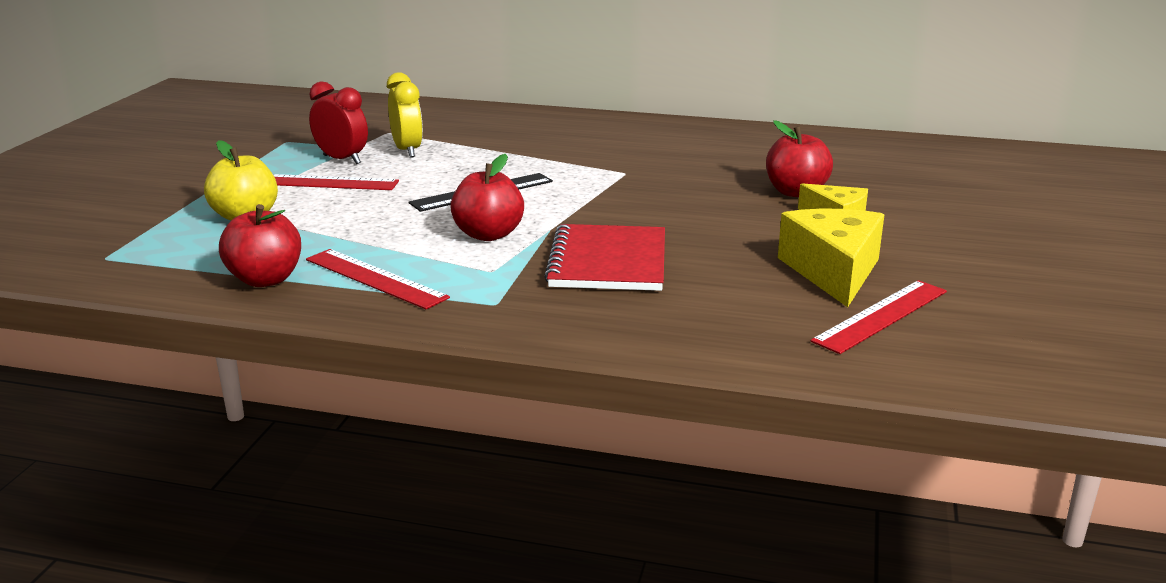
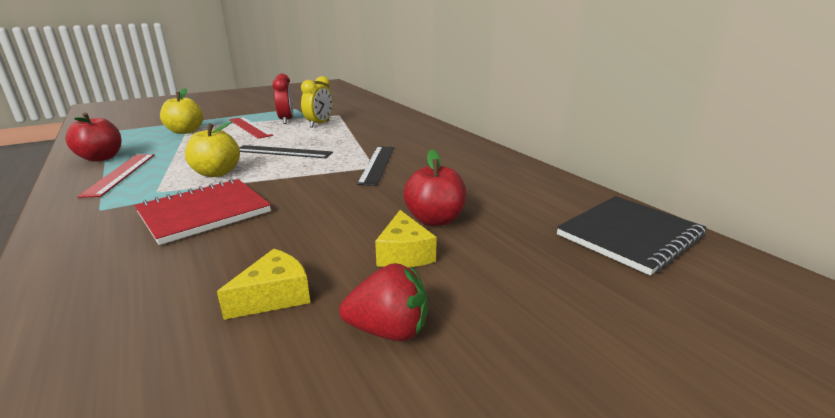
camera: 45 degrees right, 0 degrees up
(488, 235) = (216, 173): red apple -> yellow apple
(622, 169) = (377, 164): none -> black ruler
(833, 271) = (274, 296): yellow cheese -> yellow cheese, size x0.61
(881, 316) = (177, 364): red ruler -> none
(924, 155) = (629, 235): none -> black notebook
(931, 253) = (389, 330): none -> red strawberry

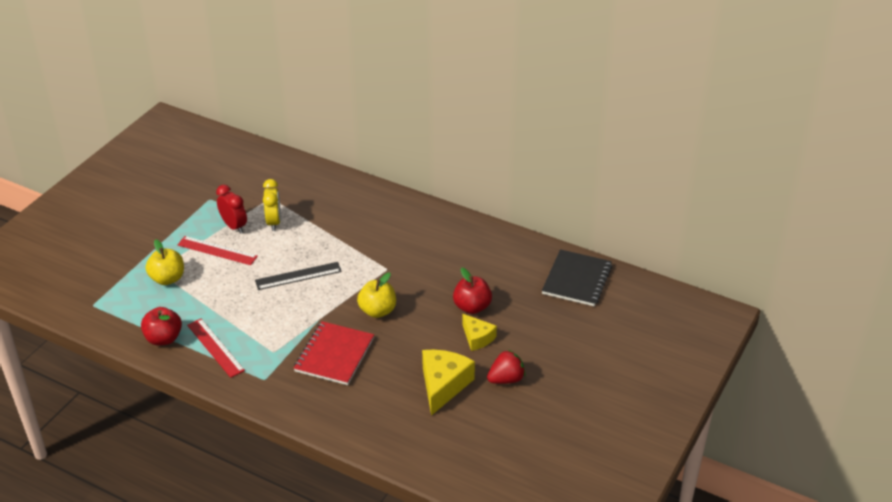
camera: 30 degrees left, 15 degrees up
(216, 173) = (285, 319): yellow apple -> yellow apple (377, 311)
(274, 296) = (443, 385): yellow cheese -> yellow cheese, size x1.63
(377, 164) = (387, 265): black ruler -> none

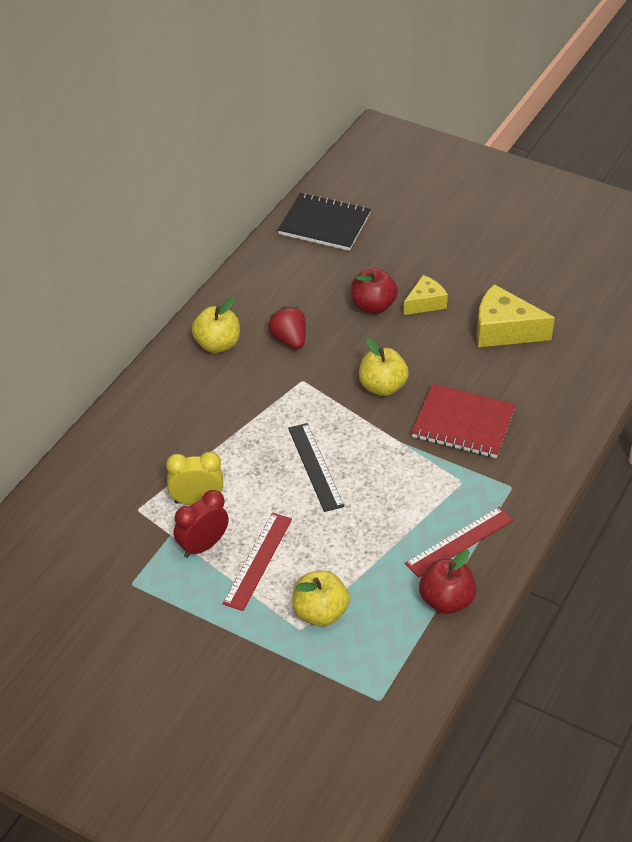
camera: 90 degrees left, 5 degrees up
(427, 226) = (217, 345): none -> yellow apple
(506, 379) = (488, 282): red strawberry -> red strawberry (289, 340)

